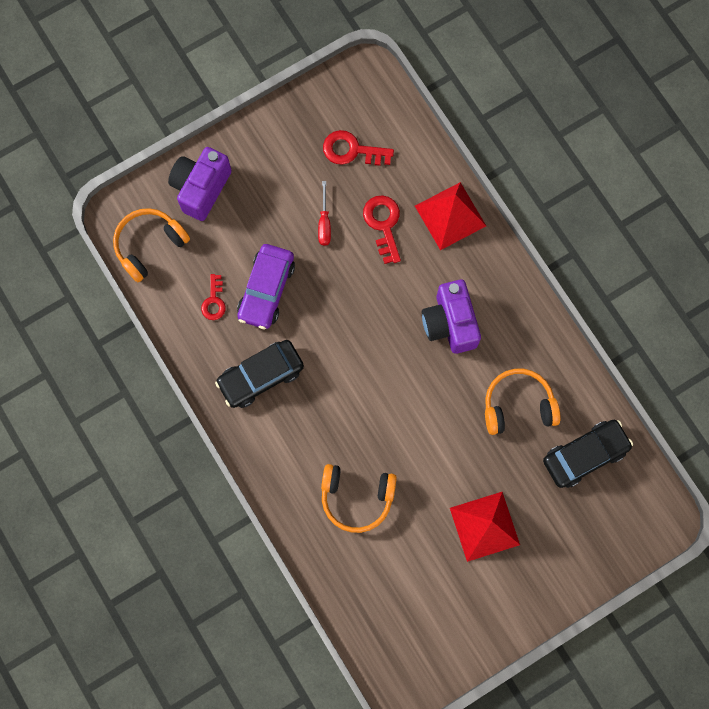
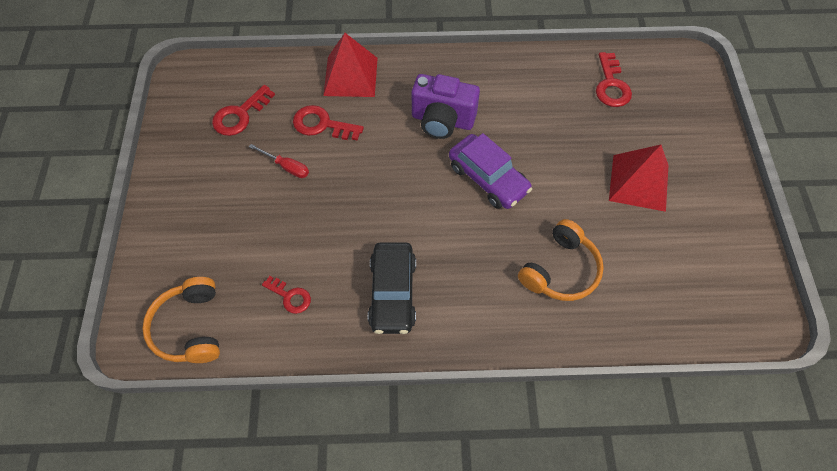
camera: 60 degrees left, 15 degrees down
(201, 188) = (173, 250): purple camera -> none
(266, 290) = (313, 244): purple car -> purple car (488, 178)
(518, 405) = (543, 108): orange headphones -> none
(585, 455) = (611, 85): black car -> red key

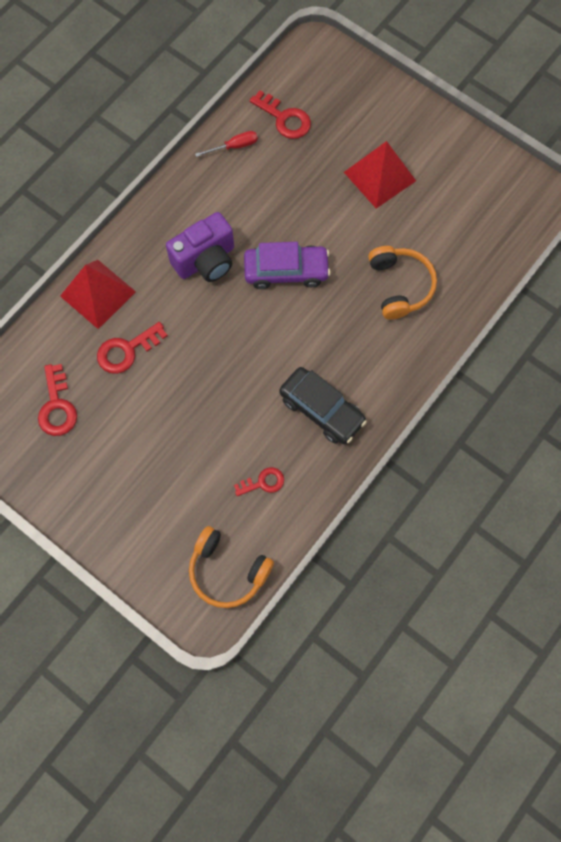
camera: 50 degrees left, 10 degrees up
(286, 167) = (144, 406): red screwdriver -> red screwdriver (234, 146)

